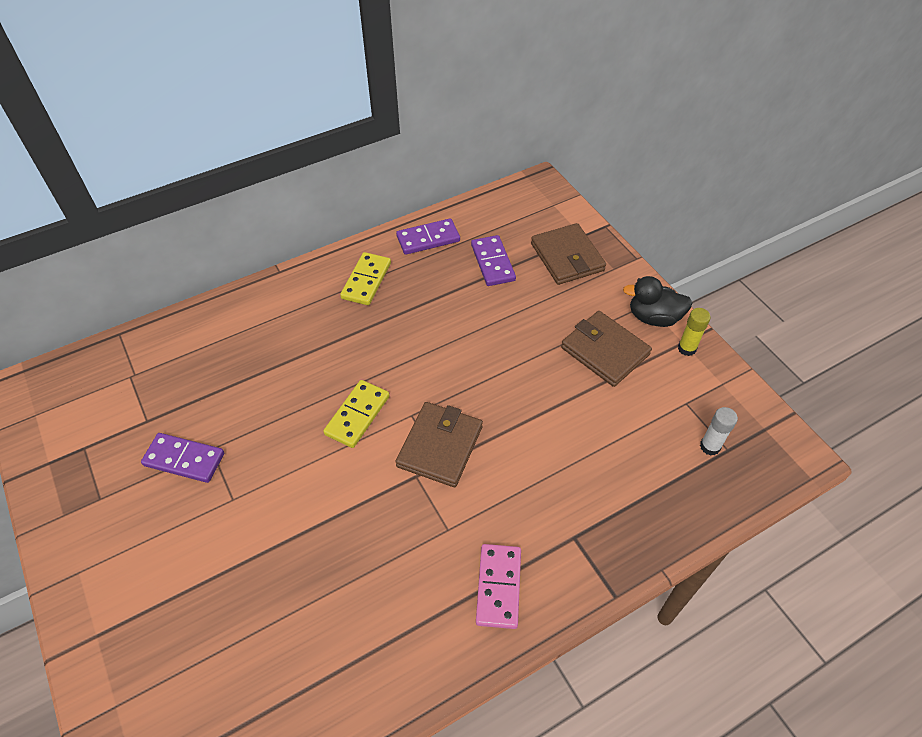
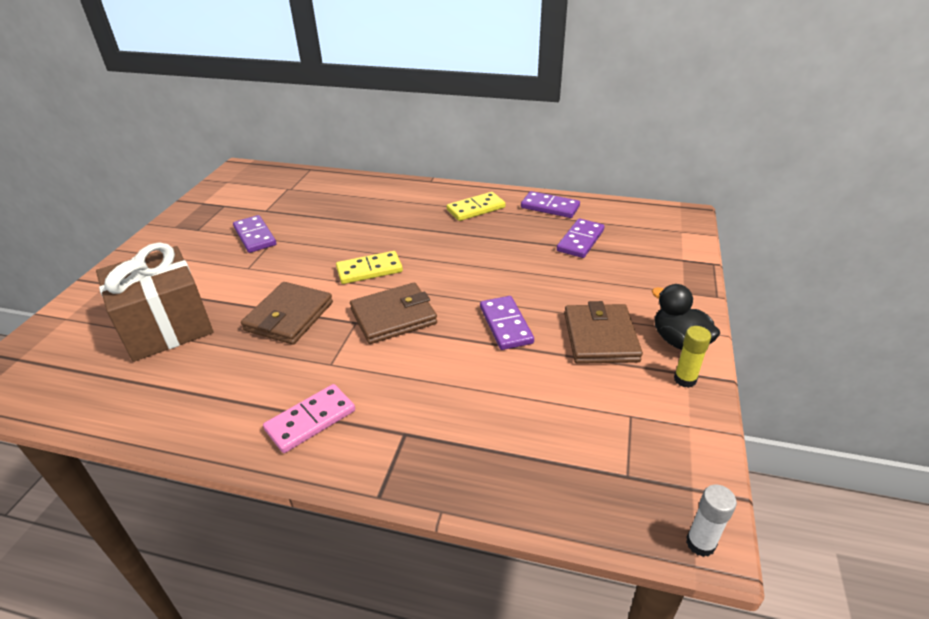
camera: 45 degrees right, 15 degrees down
(245, 620) = (166, 326): none -> brown gift
(532, 389) = (505, 325): none -> purple domino
(567, 257) = (649, 265): brown wallet -> brown wallet (289, 316)
(710, 446) = (611, 460): white glue stick -> white glue stick (700, 543)

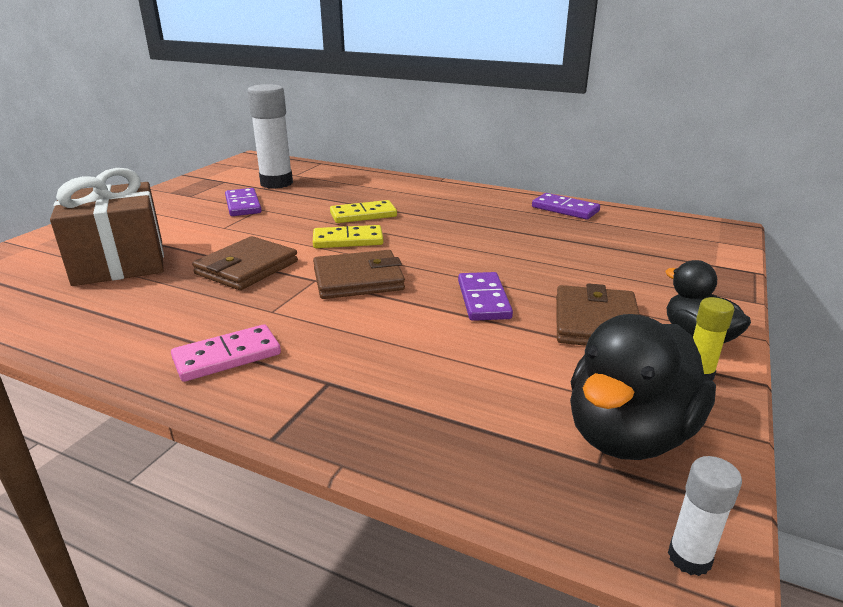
camera: 10 degrees right, 10 degrees down
(276, 202) = (276, 183): none -> white glue stick
(476, 209) = (481, 204): yellow domino -> yellow domino (363, 215)
(580, 240) = (593, 238): purple domino -> none
(644, 445) = (628, 434): none -> black duck

